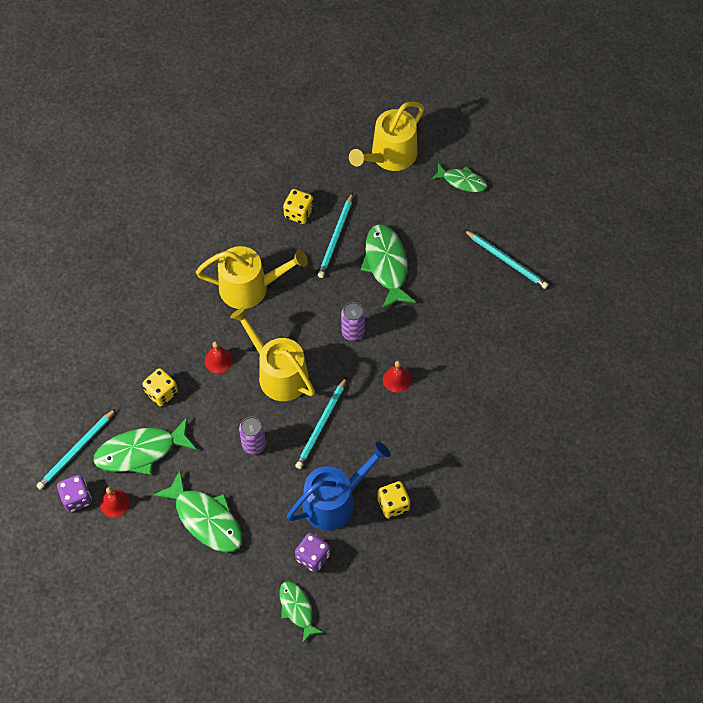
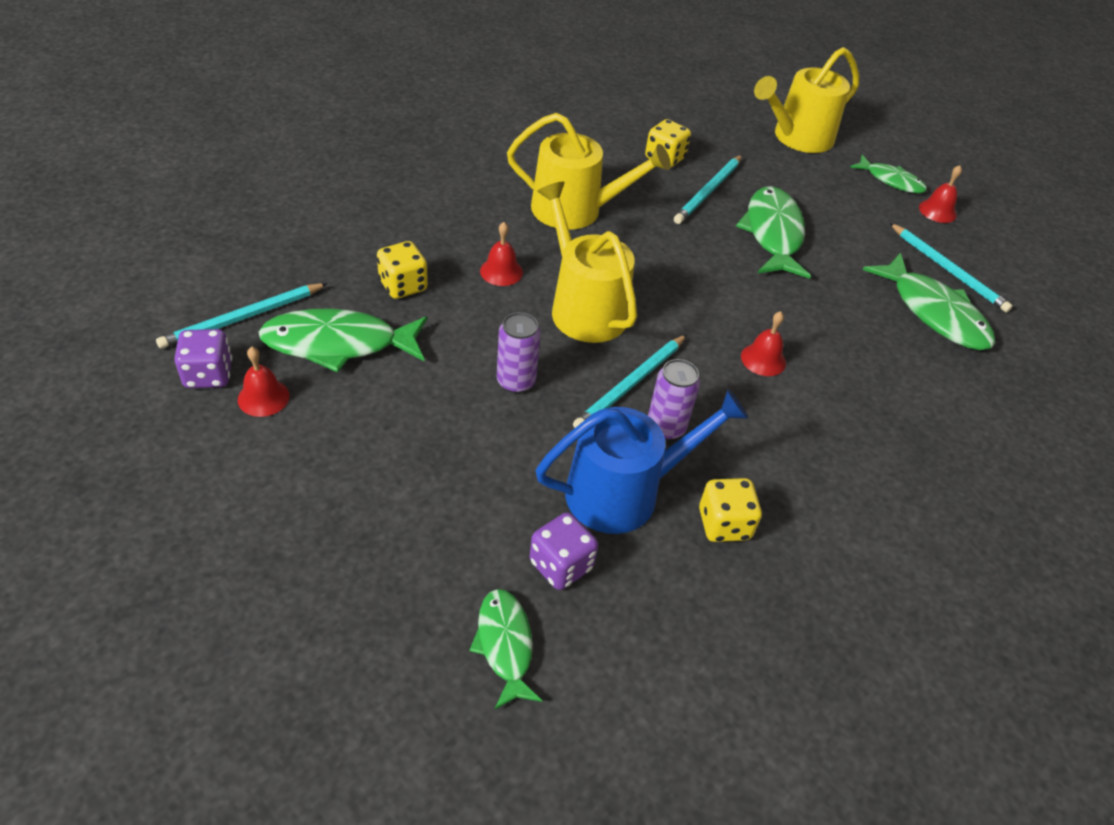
camera: 10 degrees right, 15 degrees down
(205, 519) = (398, 458): green fish -> green fish (934, 312)
(353, 332) = (708, 290): purple can -> purple can (666, 427)
(497, 203) = (937, 211): none -> red bell

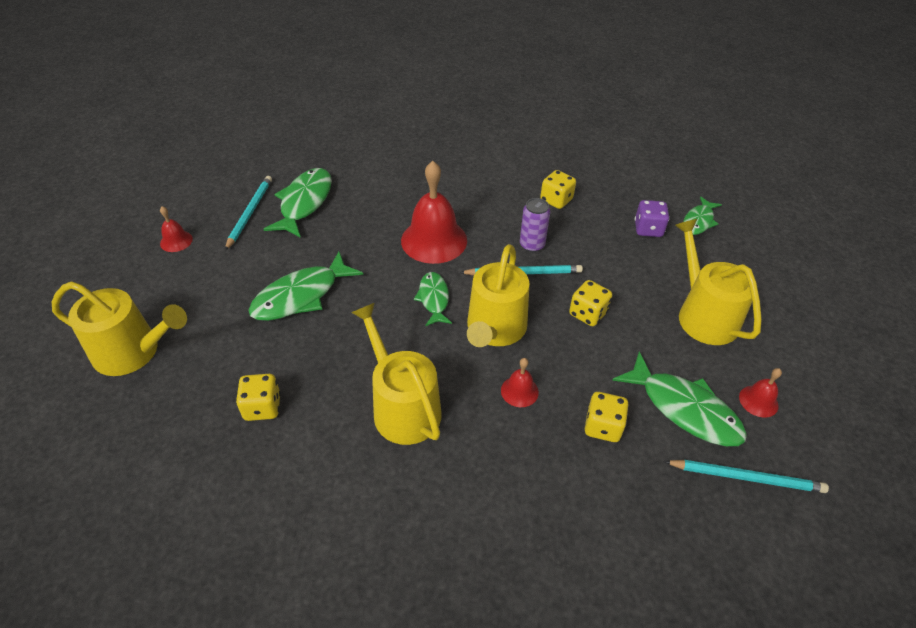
camera: 130 degrees left, 0 degrees up
(208, 375) = (792, 442): purple dice -> none
(386, 467) = (703, 315): none -> yellow watering can
(516, 381) = (587, 314): purple can -> yellow dice
(623, 492) = (588, 235): blue watering can -> none
(708, 191) = (284, 354): turquoise pencil -> none
(763, 359) = (434, 240): red bell -> red bell, size x2.14
(891, 180) = (154, 276): green fish -> green fish (433, 299)

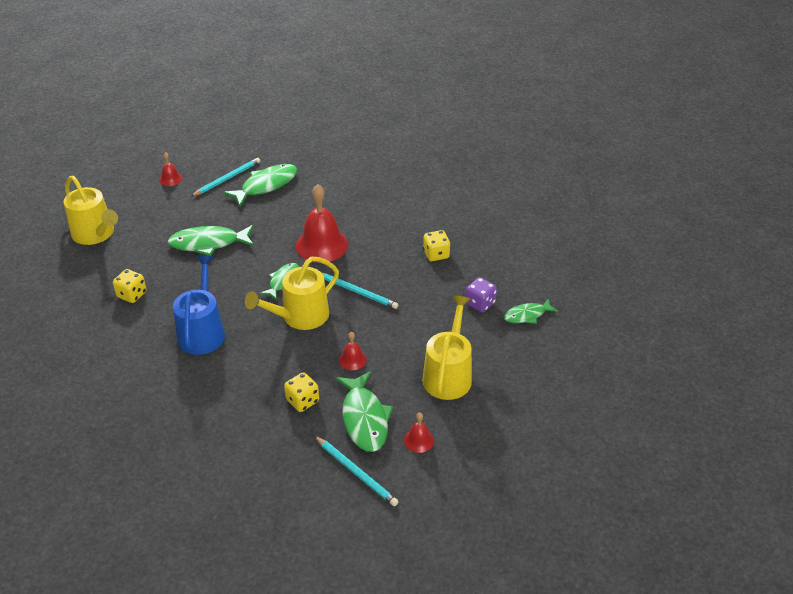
camera: 35 degrees right, 5 degrees down
(402, 407) = (202, 332): yellow watering can -> blue watering can
(519, 391) = (276, 357): red bell -> red bell (352, 359)
(532, 245) = (383, 277): purple can -> none
(587, 314) = (369, 336): yellow dice -> none

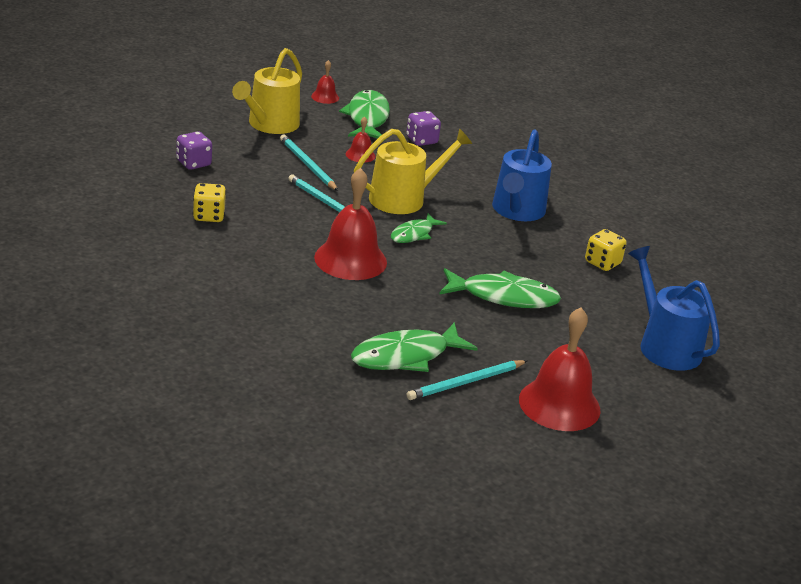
camera: 170 degrees left, 10 degrees down
(95, 234) = (665, 346): yellow watering can -> blue watering can
(170, 179) = (559, 404): red bell -> red bell, size x2.14
(302, 401) = (421, 140): yellow dice -> purple dice
(356, 472) = (389, 94): turquoise pencil -> turquoise pencil (307, 165)
(527, 315) = (151, 143): green fish -> none

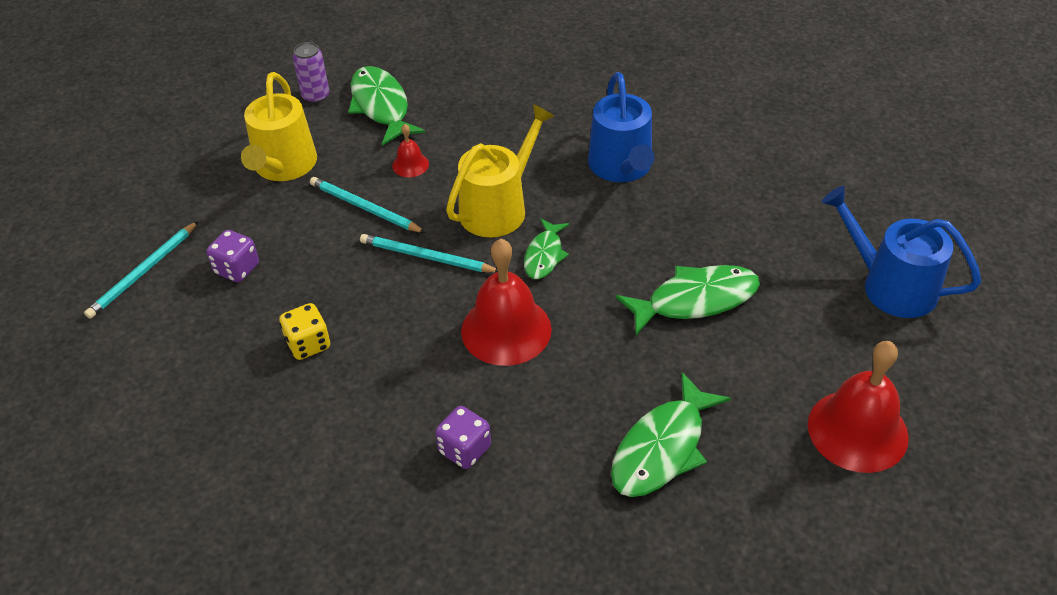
camera: 20 degrees left, 15 degrees up
(325, 97) = (316, 96): red bell -> purple can
(421, 140) = (459, 112): purple dice -> purple dice (464, 449)
(465, 382) = (748, 452): turquoise pencil -> turquoise pencil (143, 272)
(602, 263) = (752, 199): yellow dice -> none

